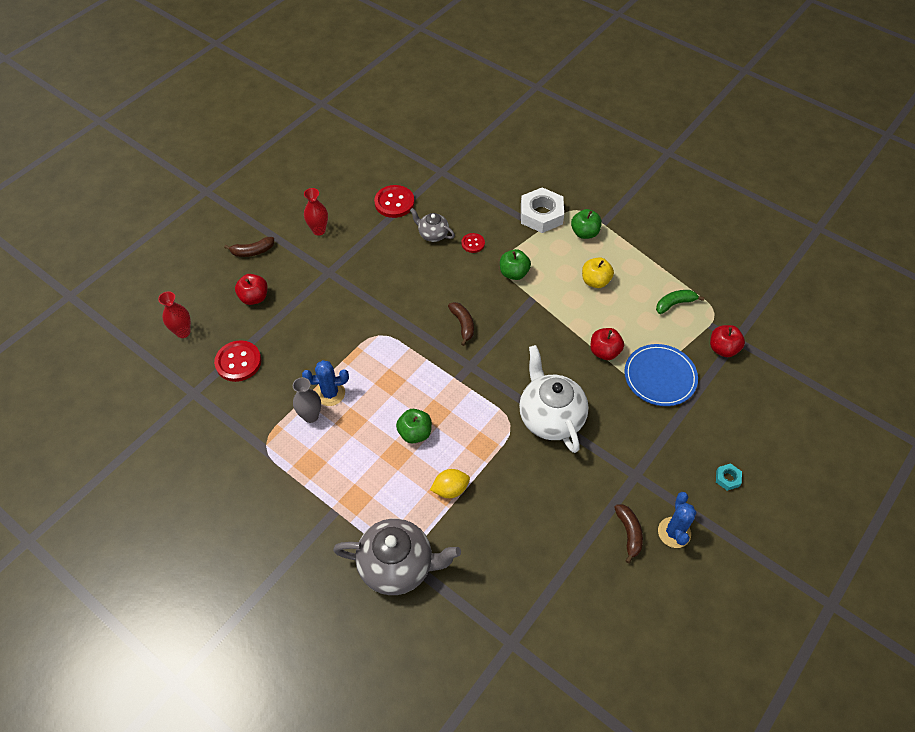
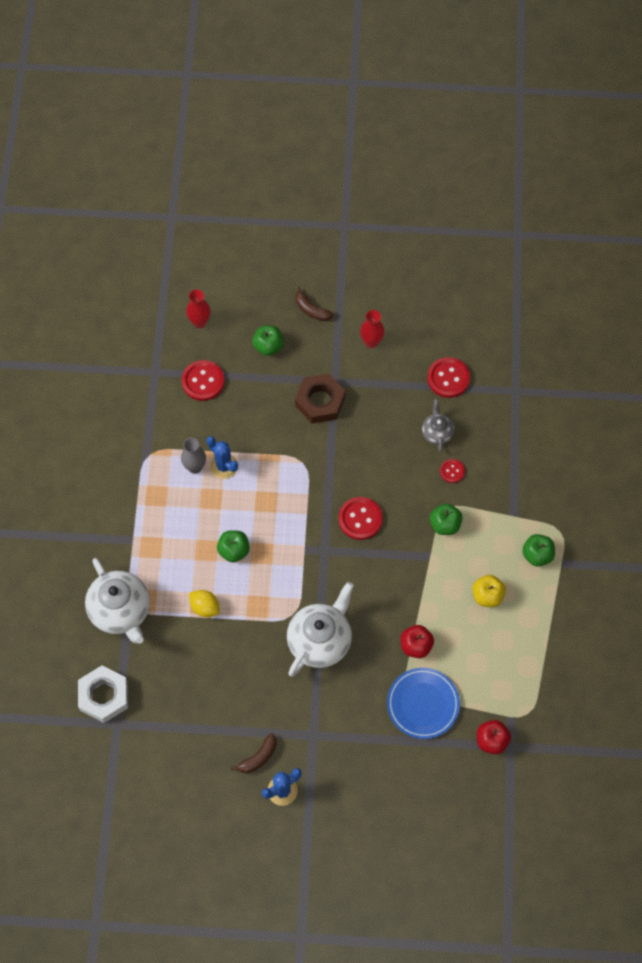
camera: 55 degrees right, 10 degrees up
(254, 297) = (268, 346): red apple -> green apple
(336, 292) = (320, 401): none -> brown nut
(398, 565) = (121, 611): grey teapot -> white teapot
(463, 325) = (360, 519): brown banana -> red button
(541, 215) = (530, 506): white nut -> white nut (103, 696)
(675, 304) = (512, 675): green banana -> none
(727, 478) = (360, 807): turquoise nut -> none

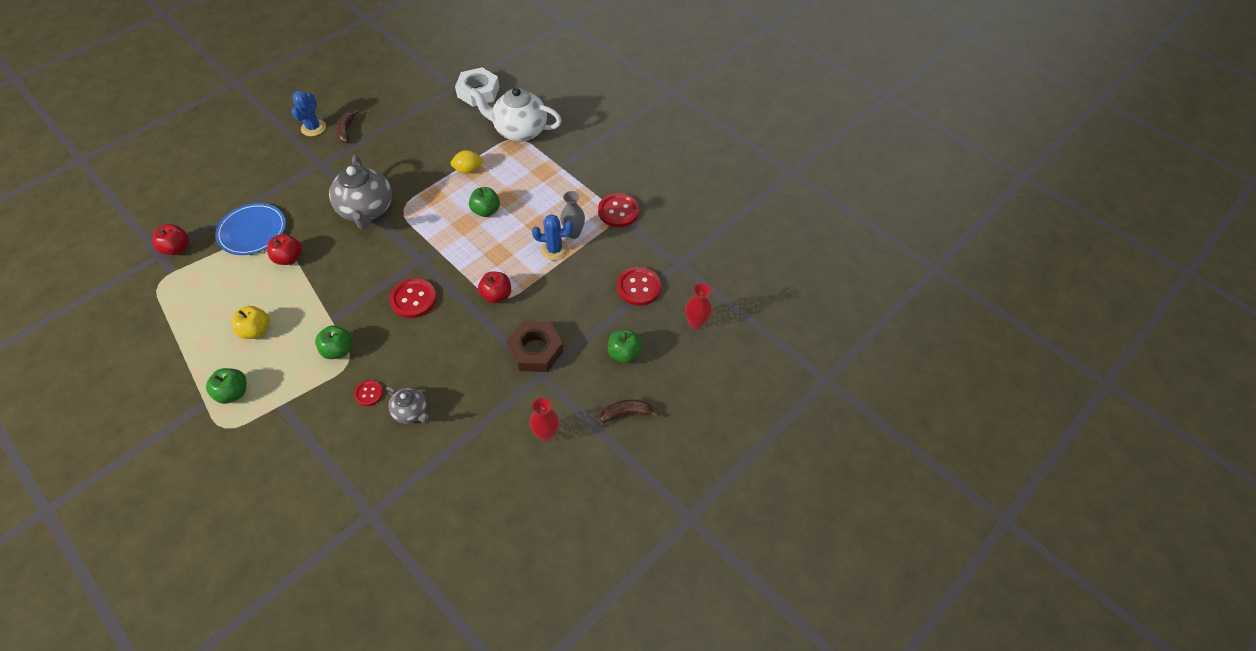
camera: 130 degrees right, 10 degrees down
(302, 467) = (496, 295): none -> red apple
(320, 640) = (367, 210): white teapot -> grey teapot
(448, 378) = (446, 466): red button -> red button (618, 211)

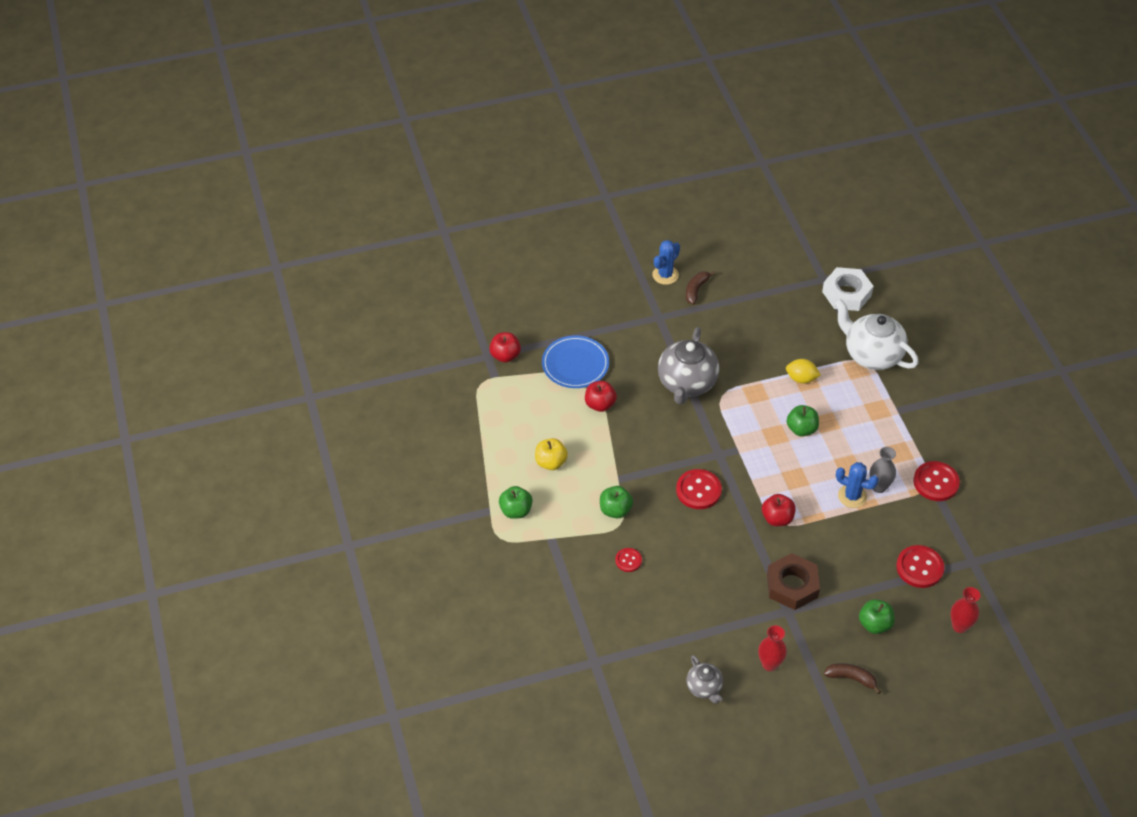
camera: 30 degrees right, 5 degrees down
(411, 412) = (659, 592): grey teapot -> grey teapot (704, 688)

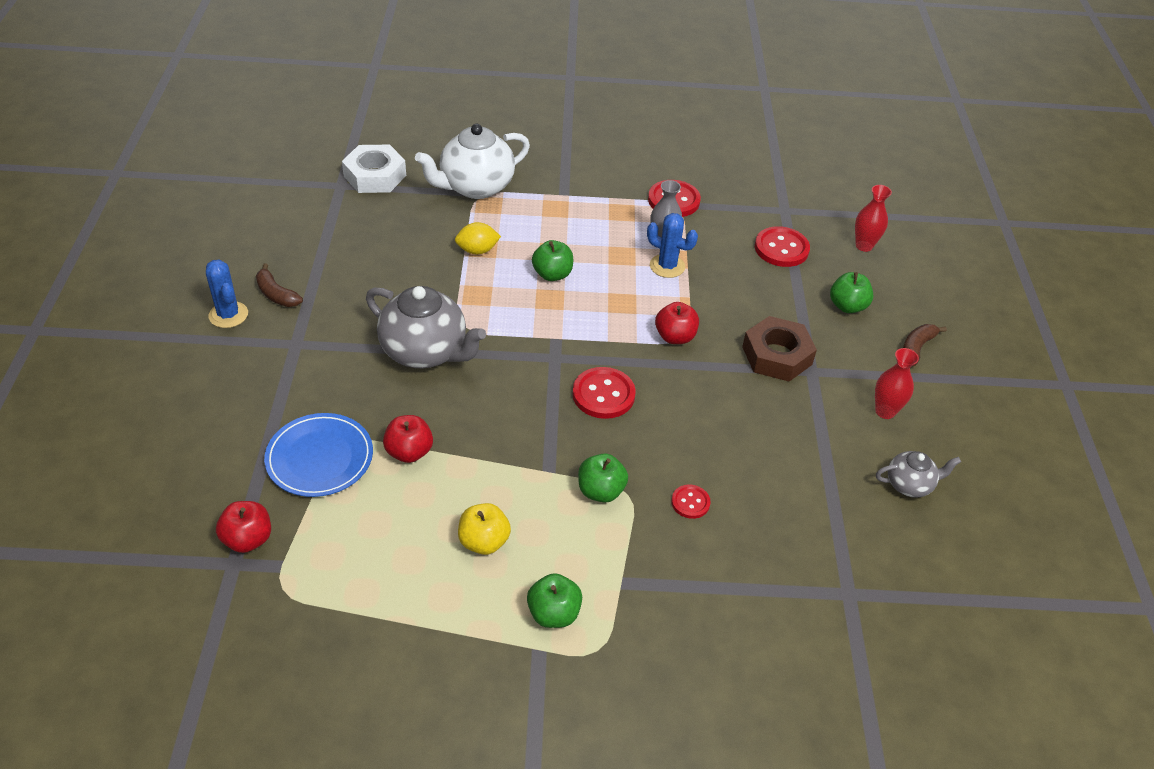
camera: 75 degrees left, 5 degrees down
(801, 378) = (477, 250): yellow lemon -> yellow lemon turned 45 degrees clockwise
(852, 496) = (667, 266): blue cactus -> blue cactus turned 75 degrees clockwise

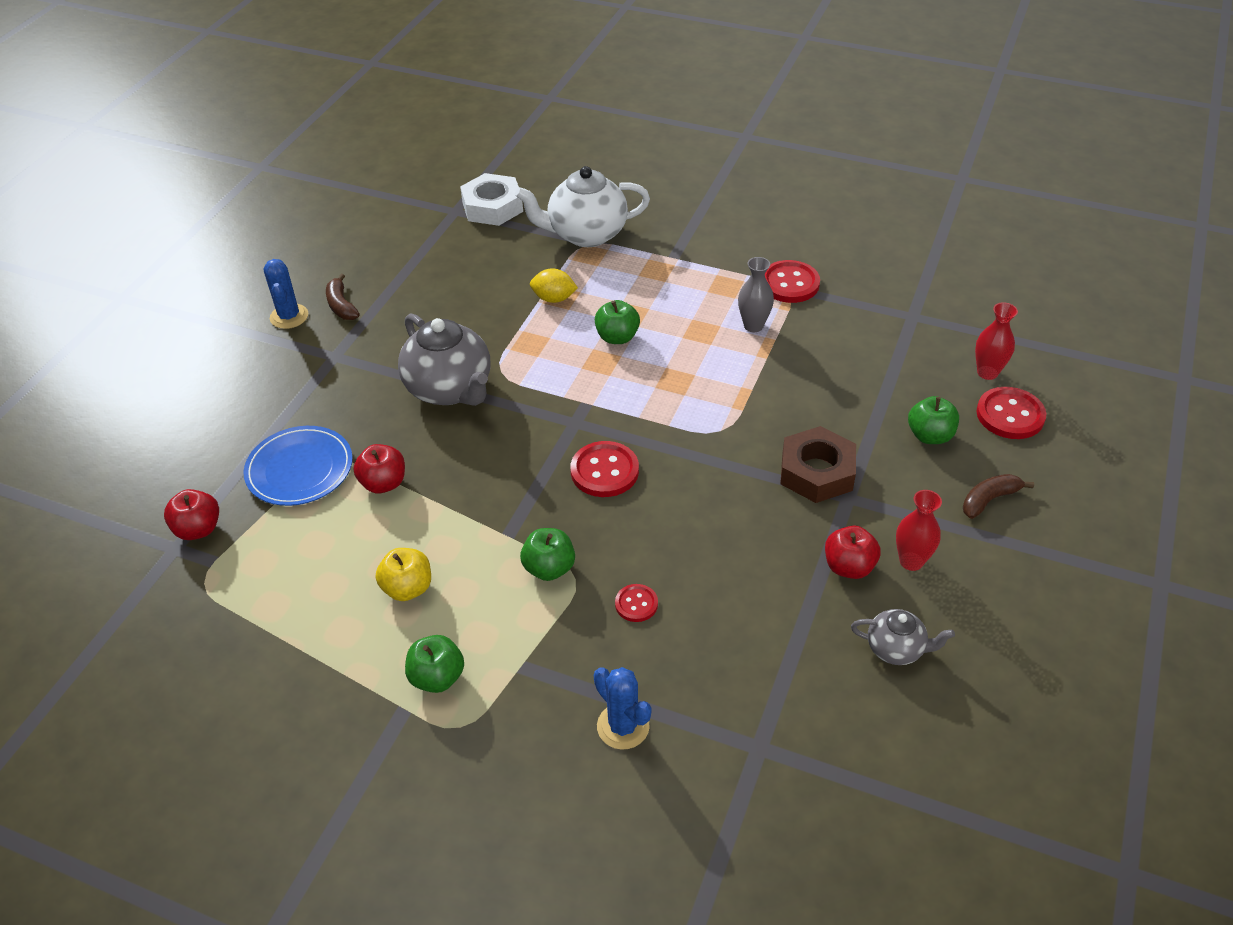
camera: 25 degrees right, 0 degrees up
(667, 266) = (744, 352): blue cactus -> blue cactus (623, 726)
(675, 337) = (713, 428): red apple -> red apple (849, 567)
(781, 248) = (885, 357): red button -> red button (1010, 415)

